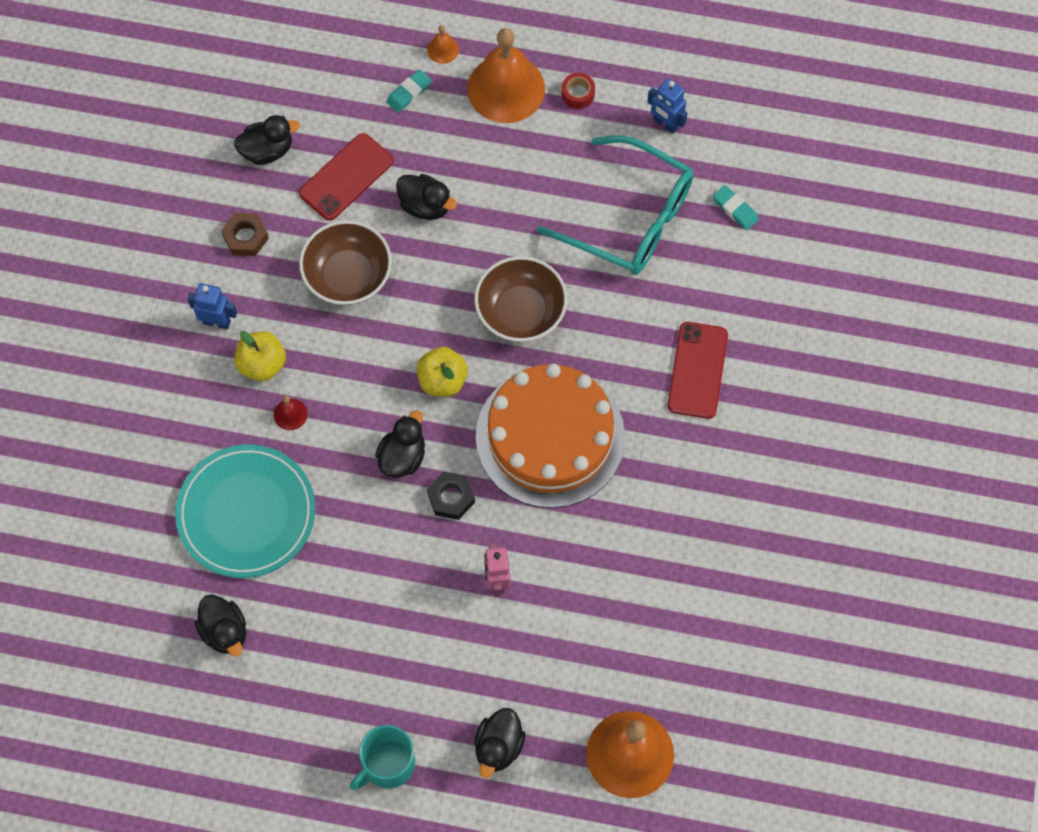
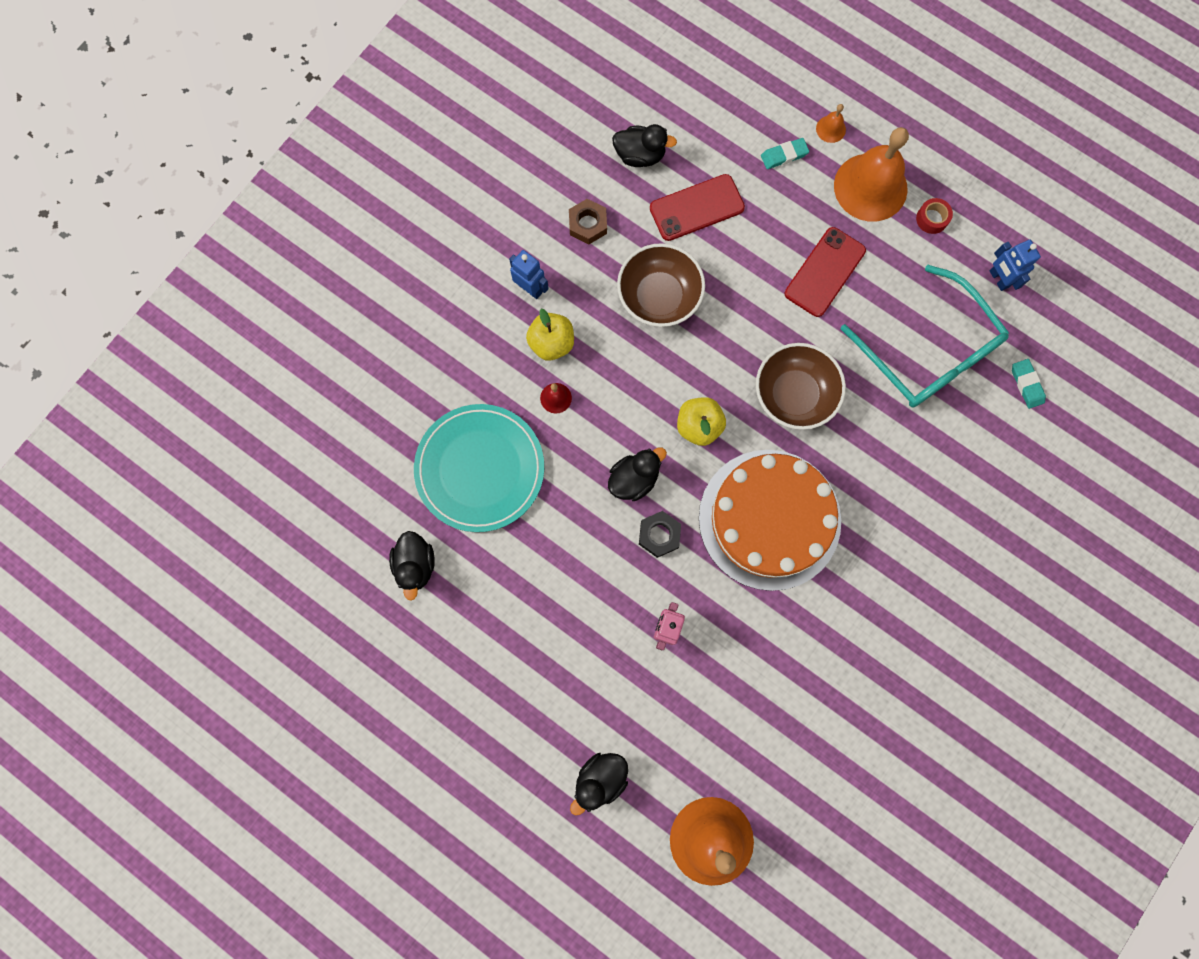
camera: 25 degrees right, 10 degrees up
(387, 764) = (499, 749): turquoise mug -> none
(425, 206) = (753, 263): black duck -> none
(697, 370) = (927, 517): red phone -> red phone (824, 272)

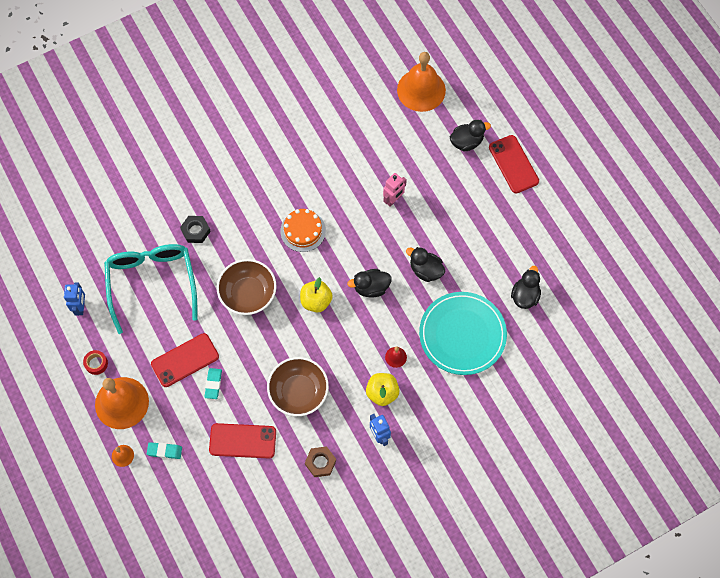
camera: 155 degrees left, 10 degrees down
(513, 773) = (513, 164): none -> red phone
(640, 155) = (260, 496): black duck -> black duck (425, 270)
(659, 535) = (372, 250): black nut -> black nut (196, 231)
(769, 519) = (303, 231): orange cake -> orange cake, size x0.50
(1026, 384) = (106, 238): turquoise eraser -> turquoise eraser (213, 384)

